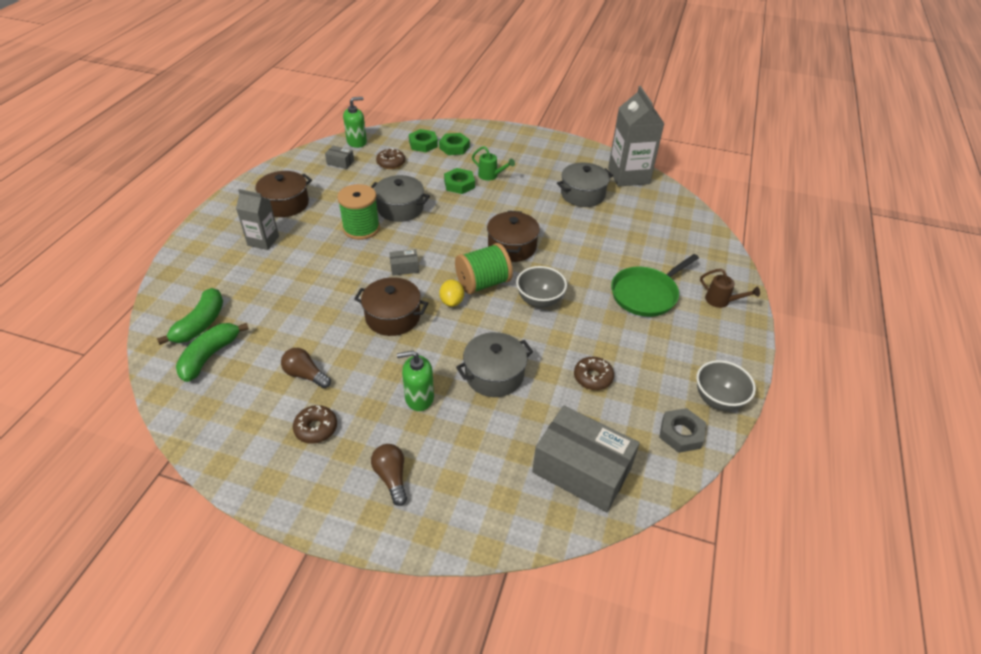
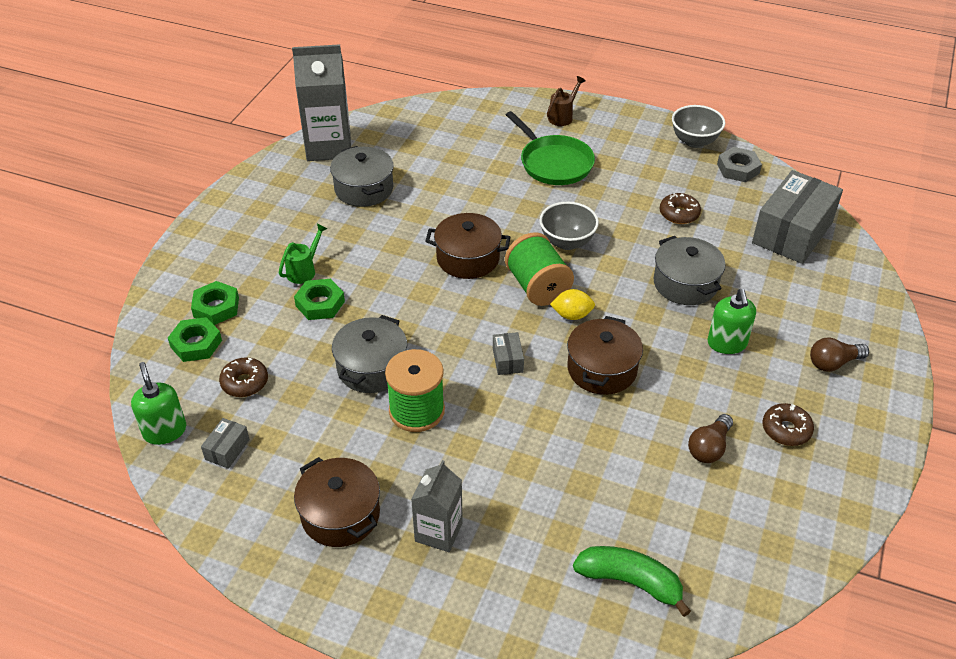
camera: 85 degrees left, 0 degrees up
(209, 356) = (691, 557): green banana -> none

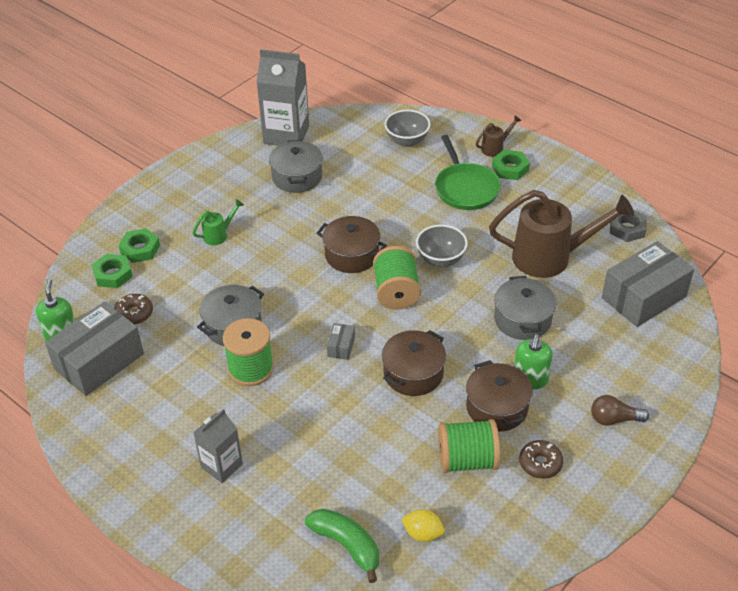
camera: 20 degrees right, 0 degrees up
(227, 449) = (99, 361): grey box -> grey box, size x2.37
(320, 303) = (218, 265): green nut -> green nut (510, 168)
(340, 514) = (157, 432): brown pot -> brown pot (497, 408)
(572, 315) = (412, 323): yellow lemon -> yellow lemon (423, 534)
(679, 214) = (550, 257): brown donut -> brown watering can
(694, 141) = (601, 195): grey bowl -> grey bowl (407, 141)
(709, 448) = (467, 460): brown light bulb -> green spool

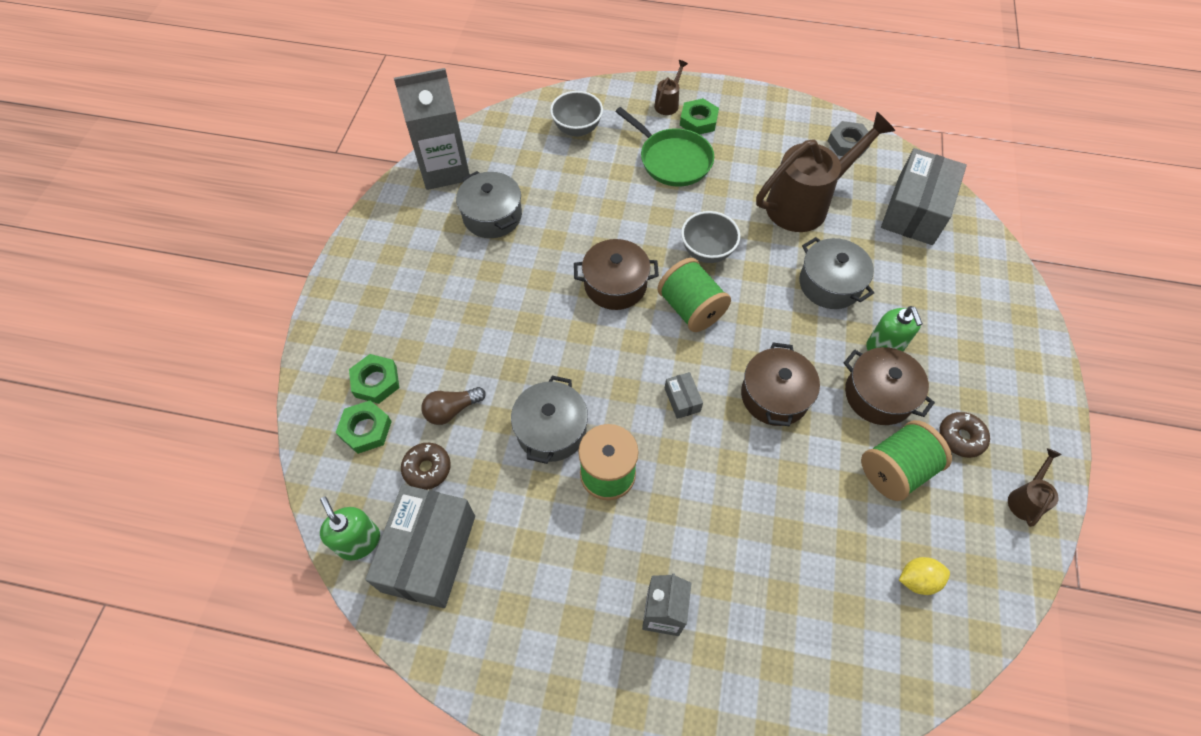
camera: 30 degrees left, 15 degrees up
(218, 235) = (455, 323): green watering can -> none
(346, 545) = (858, 637): green banana -> none
(558, 526) = (1026, 499): none -> brown watering can
(614, 419) = (986, 354): brown light bulb -> brown light bulb (452, 410)

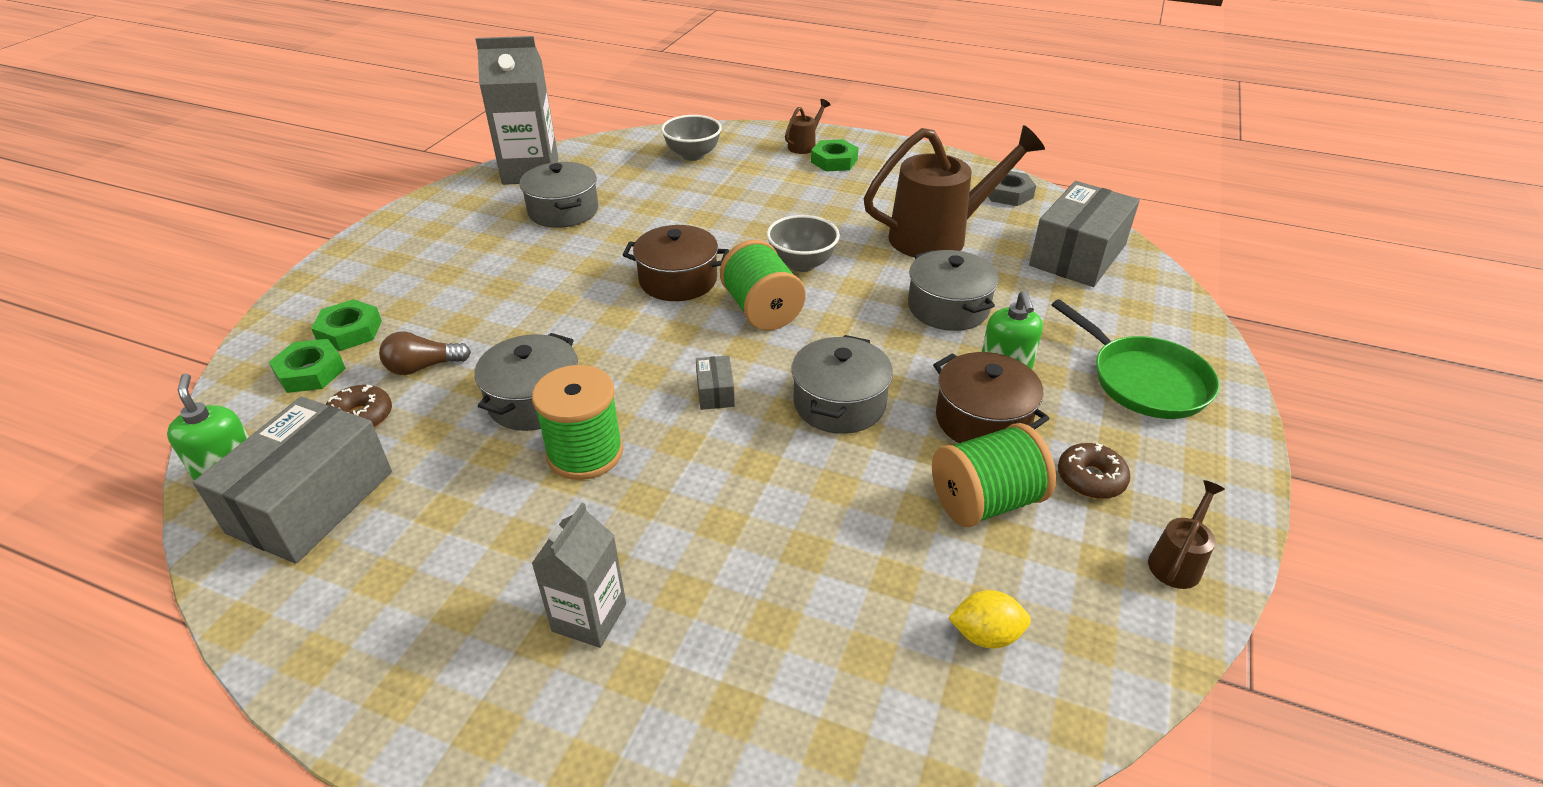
camera: 10 degrees right, 20 degrees down
(672, 160) = (791, 187): green pan -> green pan (1144, 381)
(774, 396) = (839, 403): brown pot -> grey pot

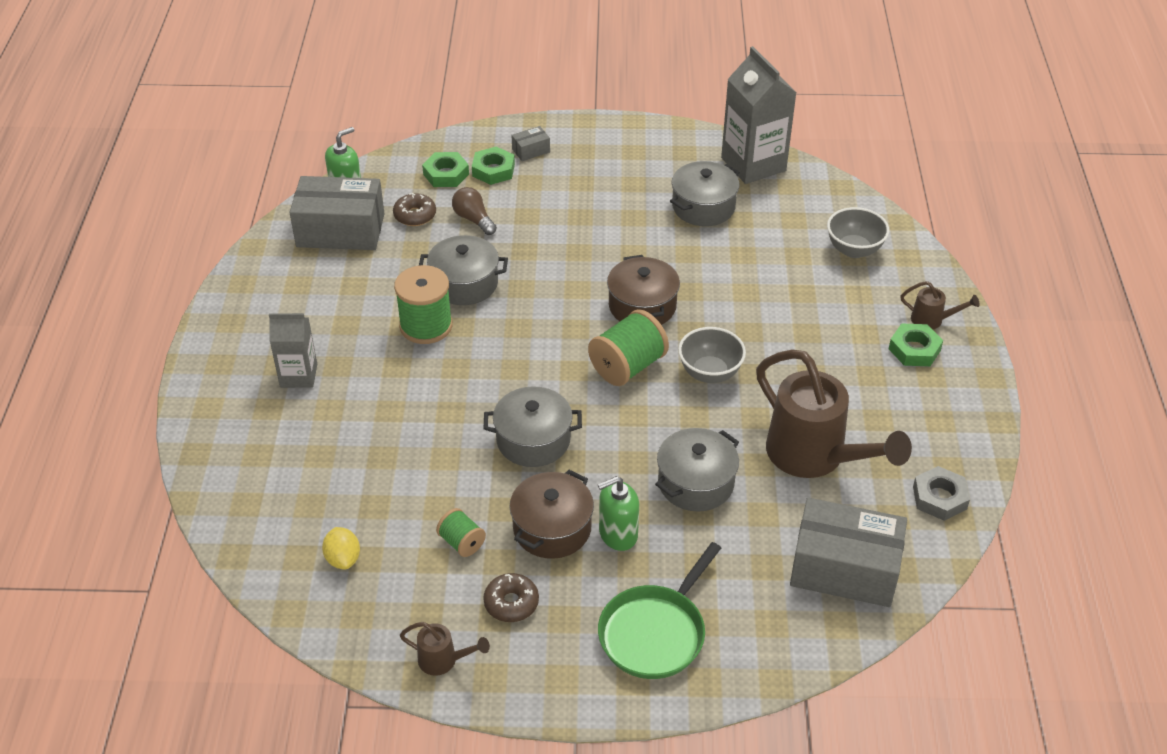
camera: 70 degrees right, 5 degrees up
(715, 392) = (514, 369): grey box -> grey box (531, 150)
(985, 502) = (461, 542): green spool -> green spool, size x0.56

